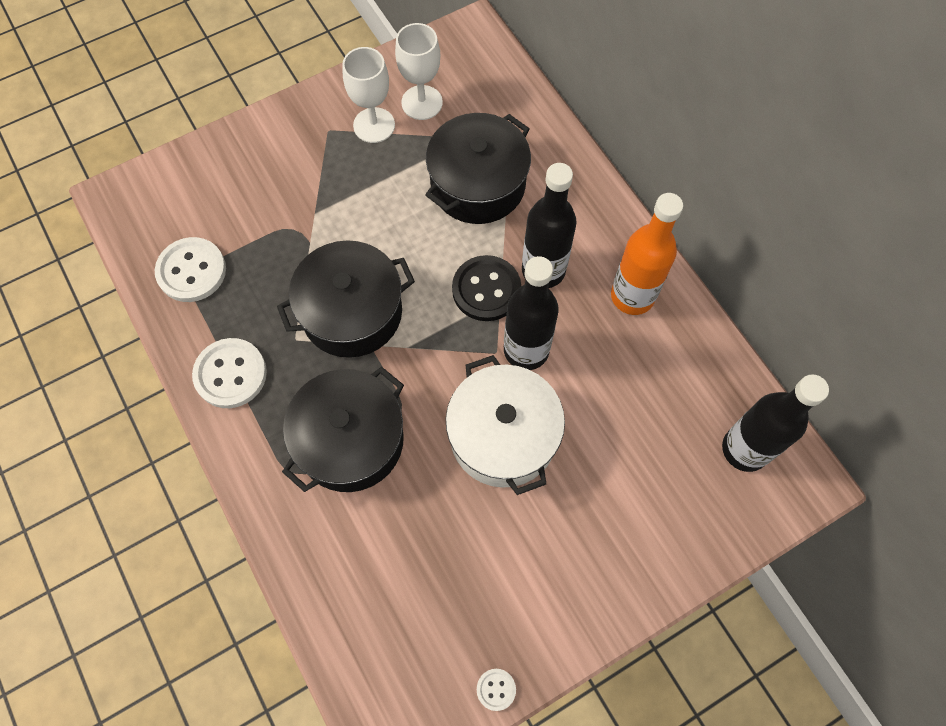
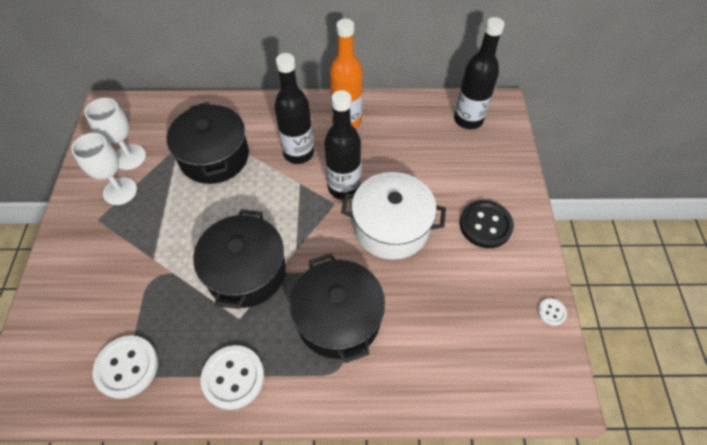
camera: 60 degrees left, 10 degrees down
(486, 289) = (289, 188): black button -> black button (485, 225)

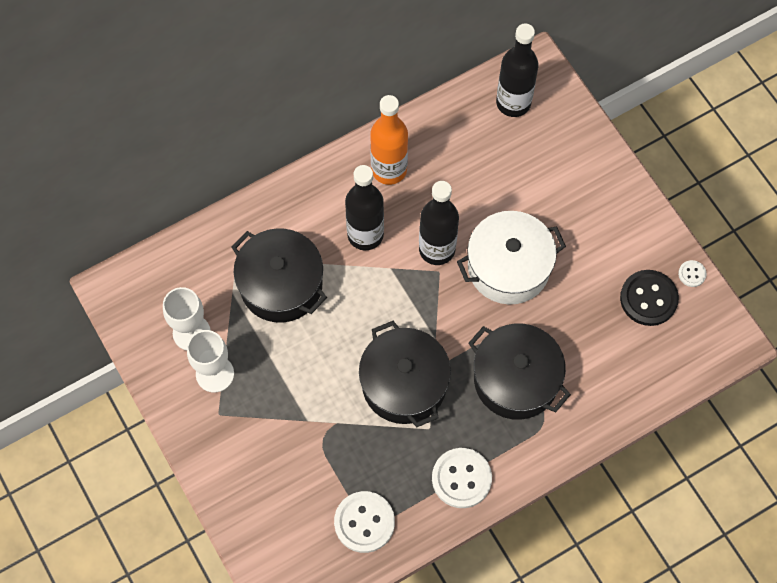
camera: 30 degrees left, 10 degrees up
(485, 225) = (593, 218): black button -> black button (648, 299)

